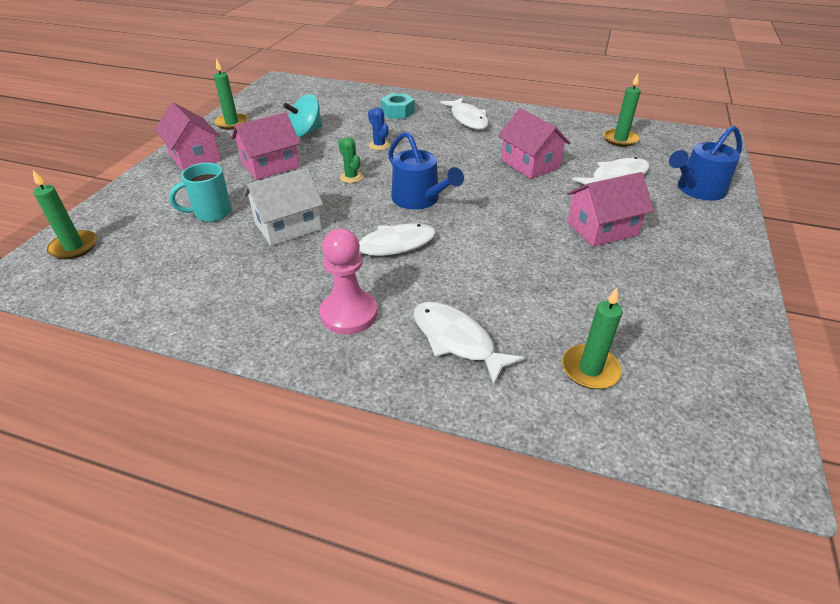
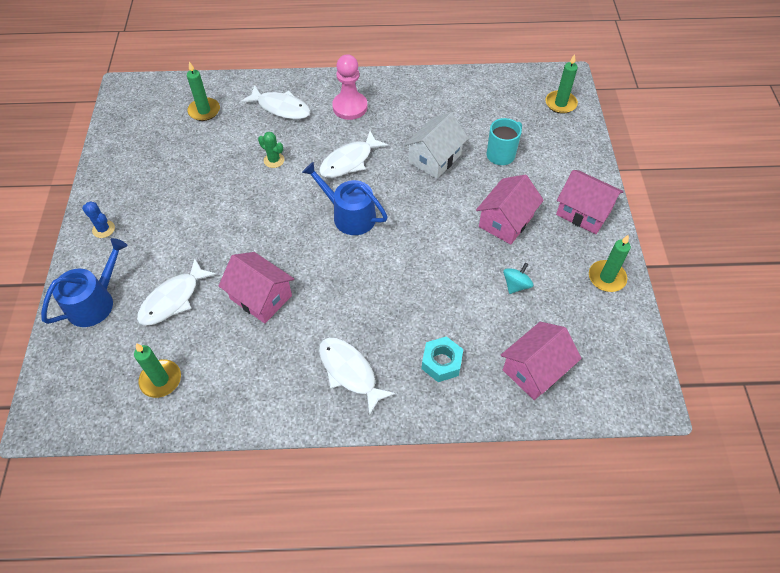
camera: 160 degrees right, 15 degrees up
(306, 132) = (516, 285): turquoise spinning top -> turquoise spinning top, size x0.66
(351, 177) = (422, 226): green cactus -> green cactus (274, 160)
(379, 145) = (425, 284): blue cactus -> blue cactus (103, 229)
(602, 228) = (191, 223): pink house -> pink house (535, 369)

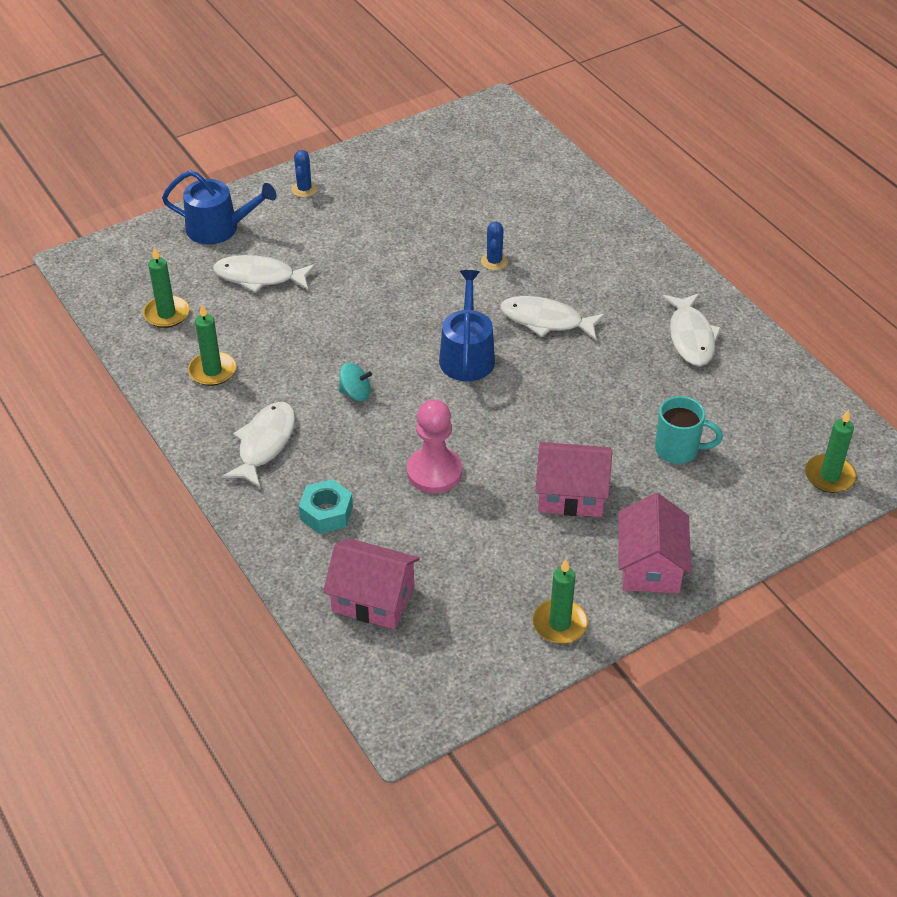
camera: 60 degrees right, 10 degrees down
(204, 111) = (517, 177): green candle -> green candle (212, 371)
(261, 297) = (307, 336): pink house -> none
(274, 160) = (494, 261): green cactus -> blue cactus
(281, 108) = (576, 230): white fish -> white fish (691, 337)
(350, 107) = (631, 284): pink pawn -> pink pawn (434, 472)
(435, 158) = (616, 391): white house -> none
(516, 285) = (480, 539): turquoise spinning top -> turquoise spinning top (355, 393)

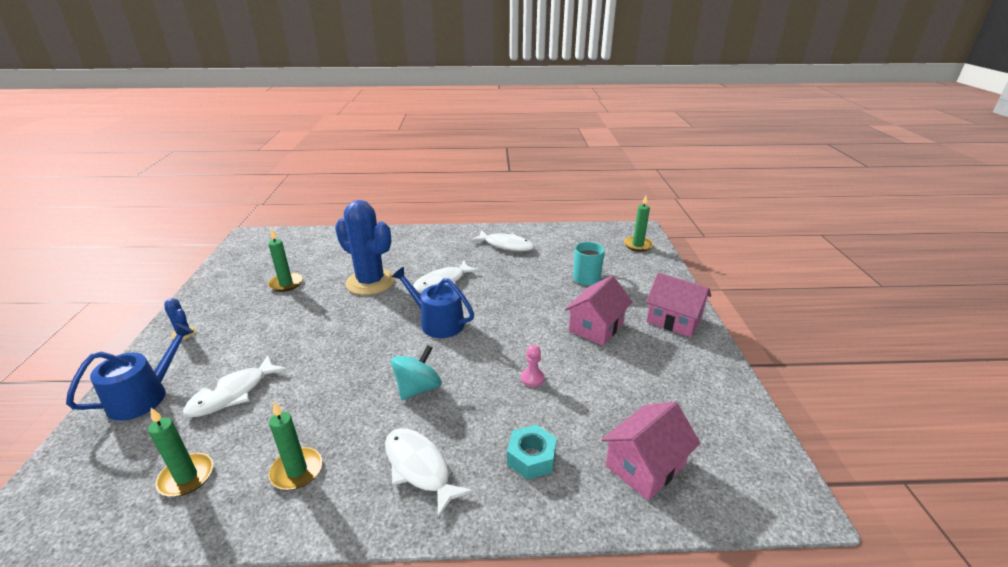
camera: 60 degrees left, 15 degrees down
(355, 393) = (418, 388): turquoise spinning top -> turquoise spinning top, size x1.51
(434, 472) = (532, 378): pink pawn -> pink pawn, size x0.52
(494, 261) = (370, 282): blue cactus -> blue cactus, size x2.45
(559, 624) = (710, 374): green candle -> green candle (286, 284)

